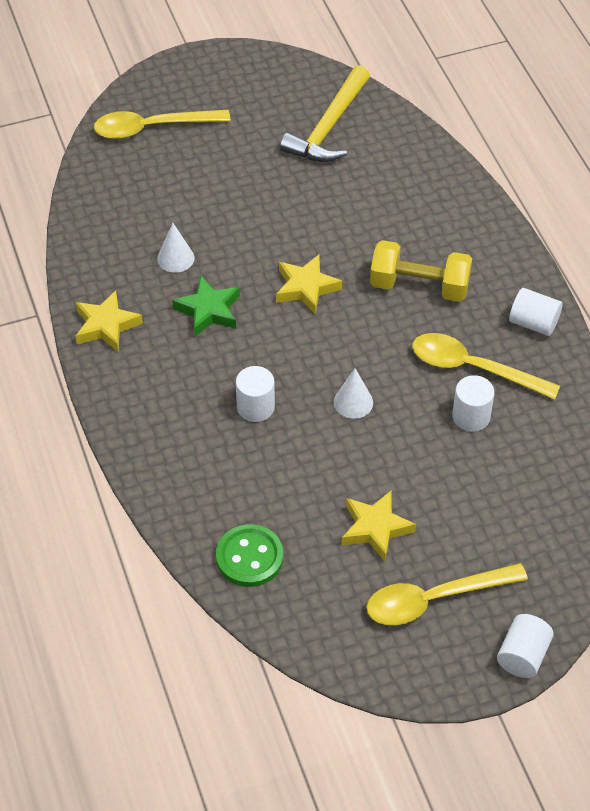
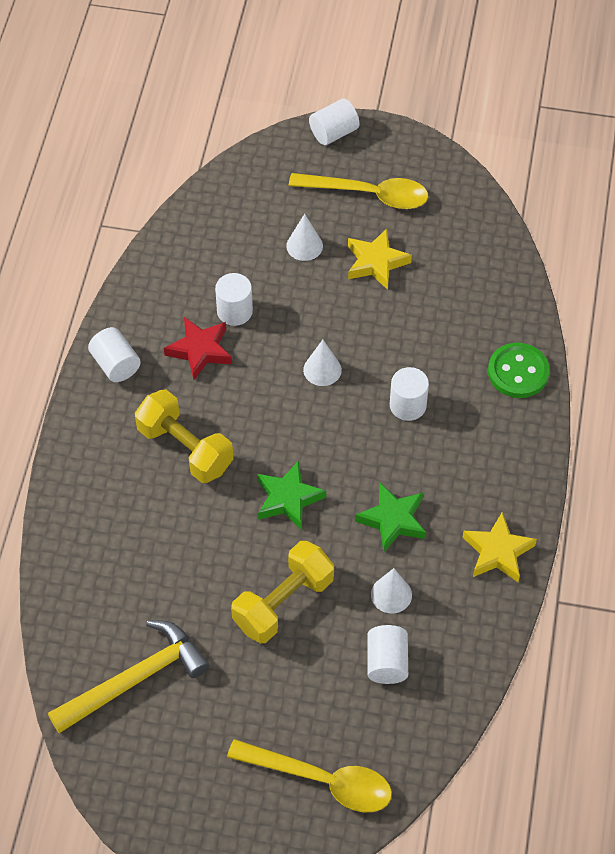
camera: 150 degrees left, 5 degrees up
(150, 213) = (387, 662): none -> white cylinder
(249, 557) = (488, 286): green button -> green button (518, 372)
(256, 217) = (283, 602): none -> yellow dumbbell
(306, 287) = (288, 499): yellow star -> green star
(456, 511) = (304, 246): none -> white cone
(473, 368) = (200, 350): yellow spoon -> red star

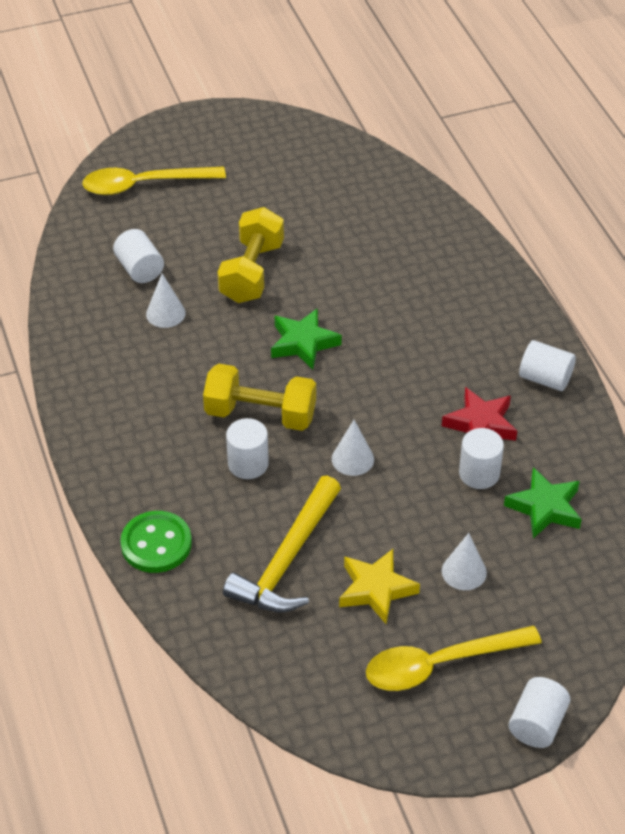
camera: 150 degrees right, 10 degrees down
(135, 679) = (328, 184): yellow hammer -> yellow hammer (287, 559)
(185, 448) = (423, 342): yellow dumbbell -> yellow dumbbell (260, 414)
(393, 520) = (199, 366): green star -> green star (545, 508)
(497, 552) = (90, 381): yellow star -> none

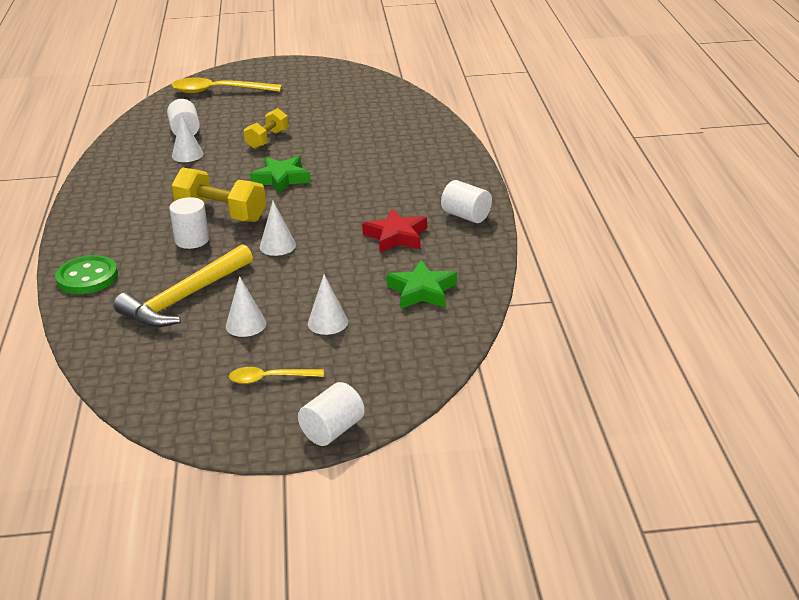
camera: 15 degrees right, 15 degrees down
(252, 272) = (267, 139): yellow dumbbell -> yellow dumbbell, size x0.64
(376, 589) = (246, 324): yellow star -> white cone
(439, 664) = (269, 379): yellow spoon -> yellow spoon, size x0.56
(479, 473) = (377, 265): white cylinder -> none

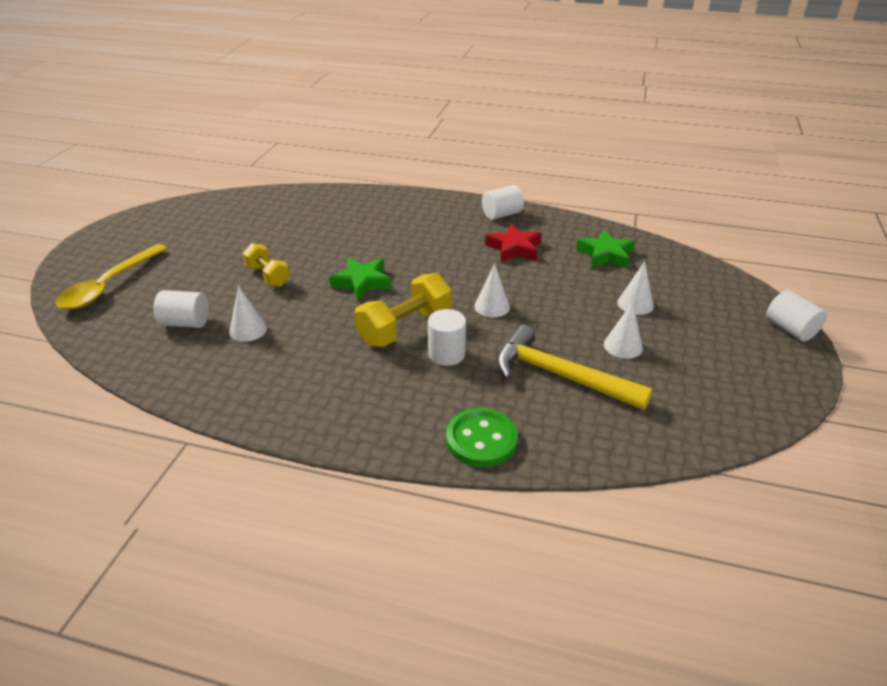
camera: 70 degrees left, 5 degrees up
(184, 298) = (560, 375): yellow hammer -> yellow hammer turned 150 degrees clockwise
(269, 379) = (713, 347): yellow spoon -> none

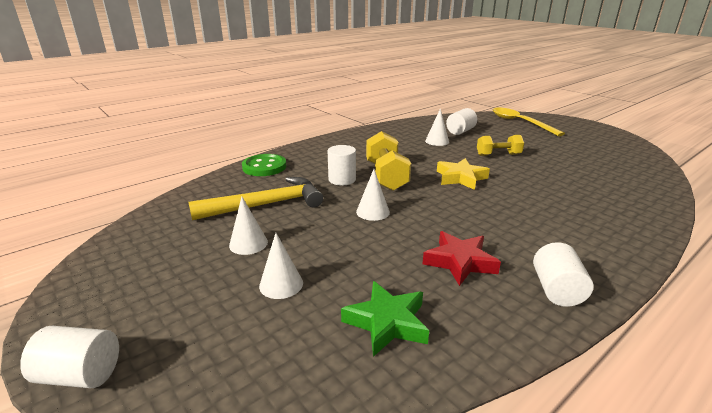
camera: 125 degrees right, 10 degrees down
(362, 282) = (460, 178): green star -> yellow star

